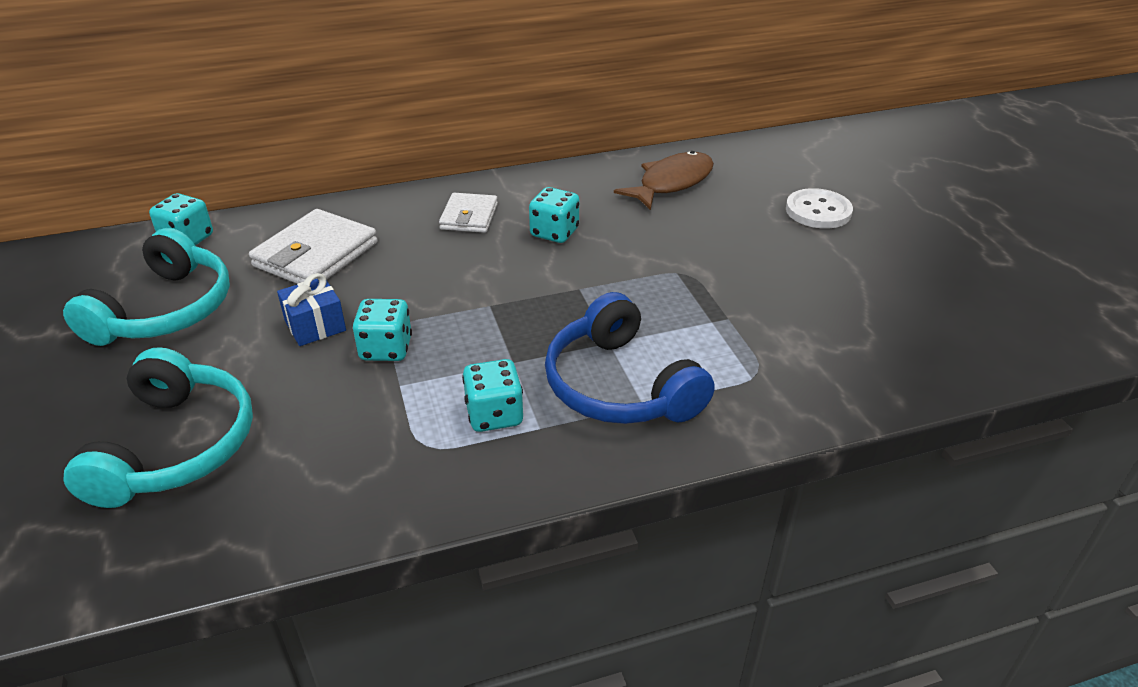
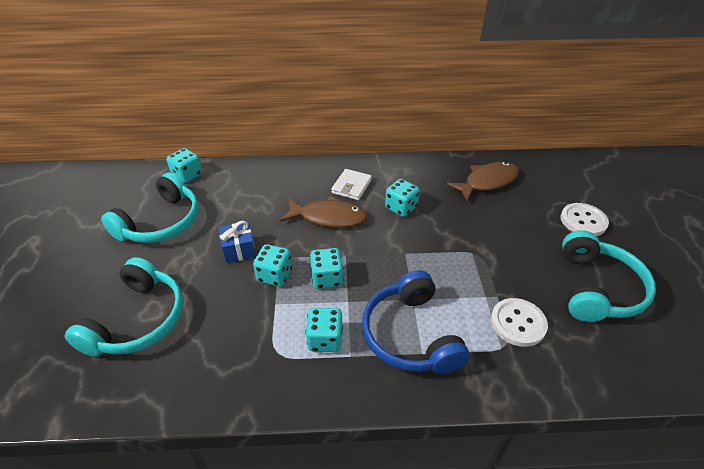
camera: 15 degrees right, 5 degrees up
(316, 255) = (254, 198): white wallet -> none
(446, 261) = (328, 217): none -> brown fish
(471, 339) = (327, 278): none -> turquoise dice
(765, 345) = (518, 323): none -> white button
(859, 286) = (597, 288): none -> turquoise headphones

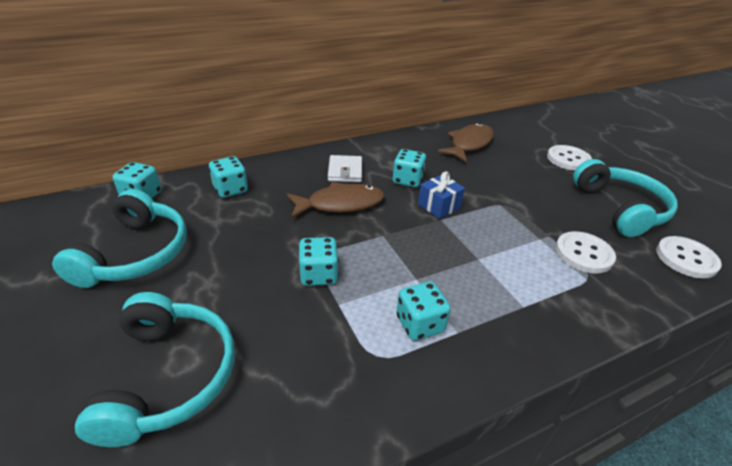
camera: 25 degrees left, 5 degrees down
(239, 250) = (258, 259): blue gift -> blue gift (439, 206)
(327, 278) = (379, 262): turquoise dice -> turquoise dice (230, 189)
(410, 335) = (500, 293): blue headphones -> none
(627, 360) = (686, 258): none -> white button

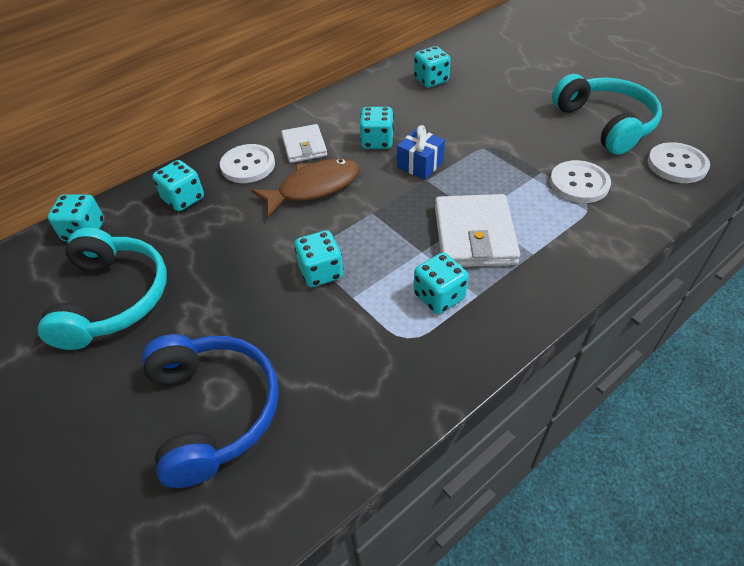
camera: 10 degrees left, 10 degrees up
(168, 376) = (214, 410): turquoise headphones -> blue headphones
(469, 144) = (431, 80): brown fish -> turquoise dice
(470, 276) = (474, 235): none -> white wallet
(568, 159) = (542, 75): white button -> white button (248, 165)

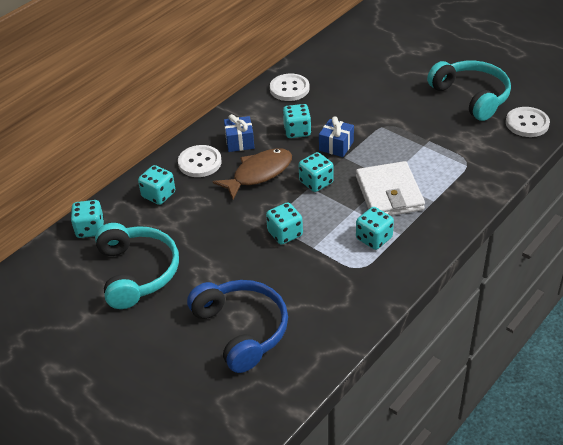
camera: 10 degrees left, 5 degrees down
(304, 146) = (240, 142): white wallet -> blue gift
(431, 80) = (326, 74): turquoise dice -> turquoise dice (316, 182)
(579, 183) = (458, 146): white button -> white button (289, 89)

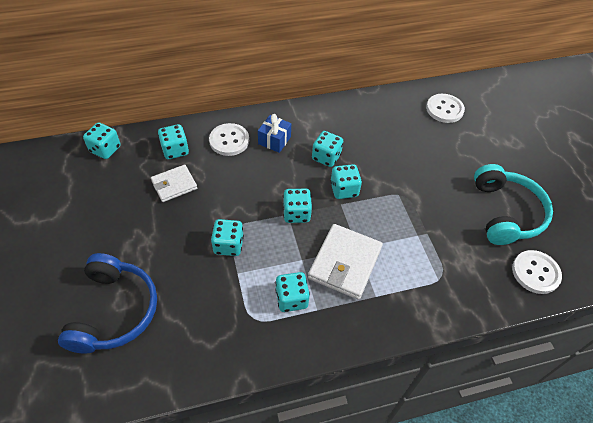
camera: 30 degrees right, 10 degrees up
(137, 272) = (98, 207): turquoise headphones -> none
(188, 219) = (174, 185): none -> white wallet
(259, 173) = (261, 177): brown fish -> none
(289, 89) = (356, 115): white button -> white button (444, 109)
(336, 146) = (344, 190): blue gift -> turquoise dice

